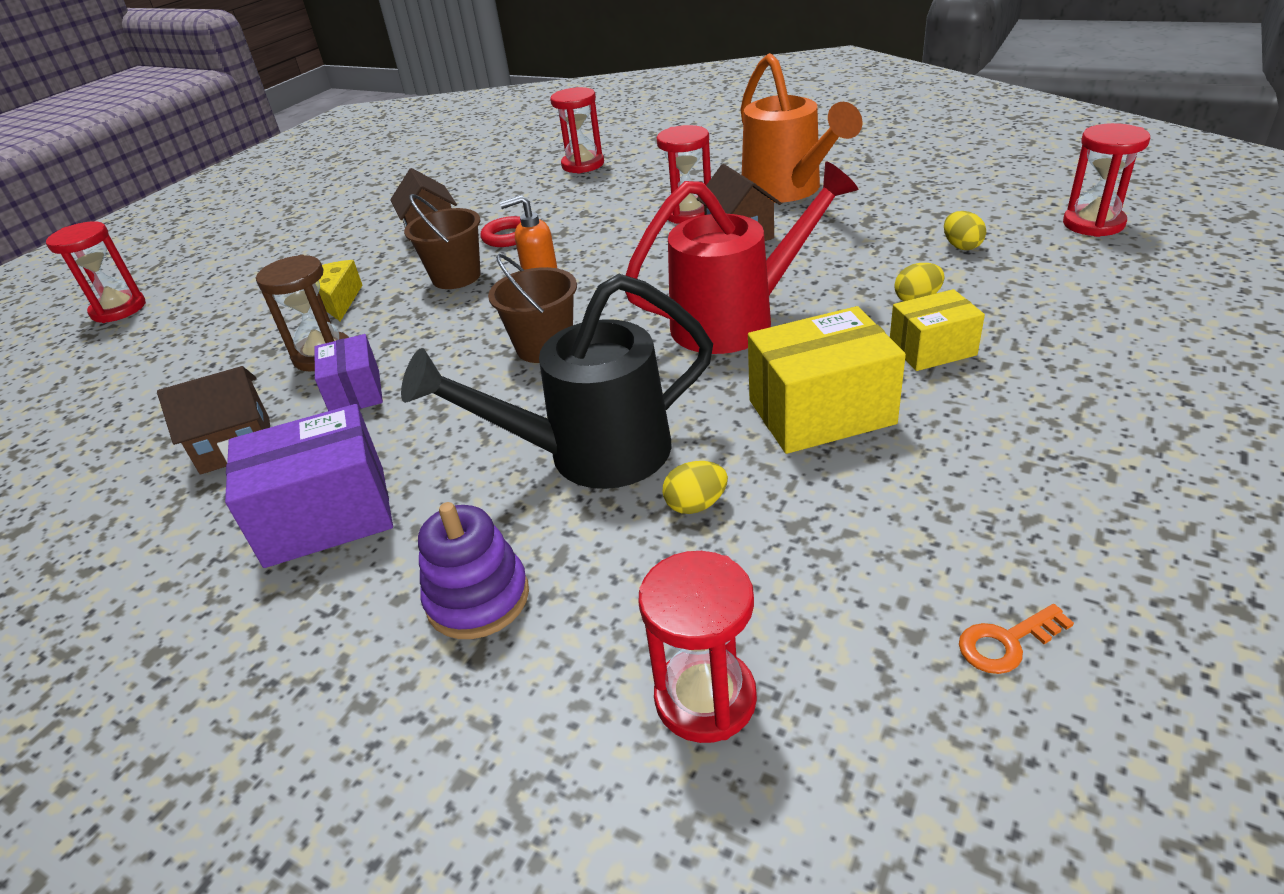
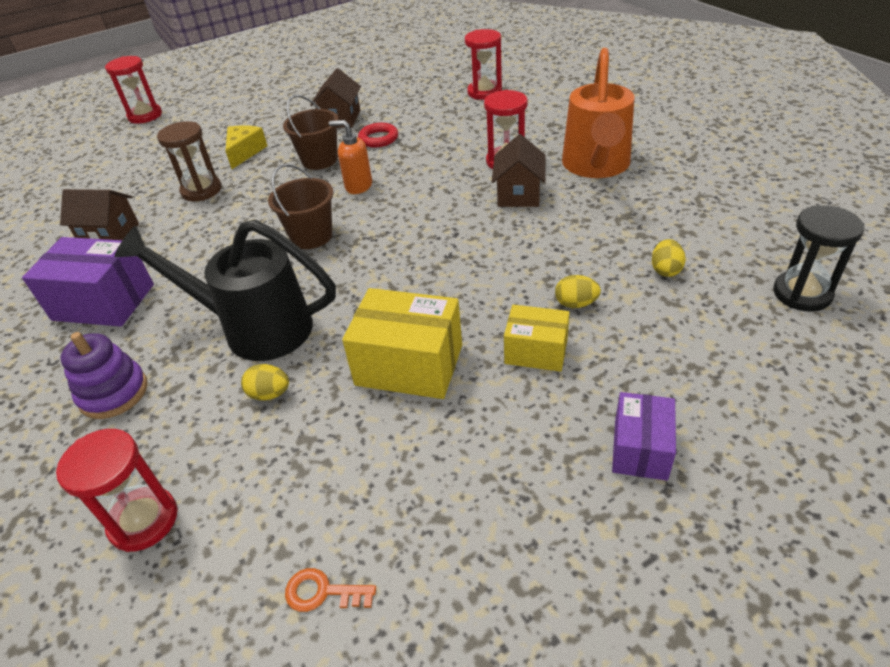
camera: 30 degrees right, 5 degrees up
(355, 392) = (191, 225): purple box -> purple box (640, 449)
(735, 320) = (438, 266): red watering can -> none
(1093, 224) = (802, 293): red hourglass -> black hourglass

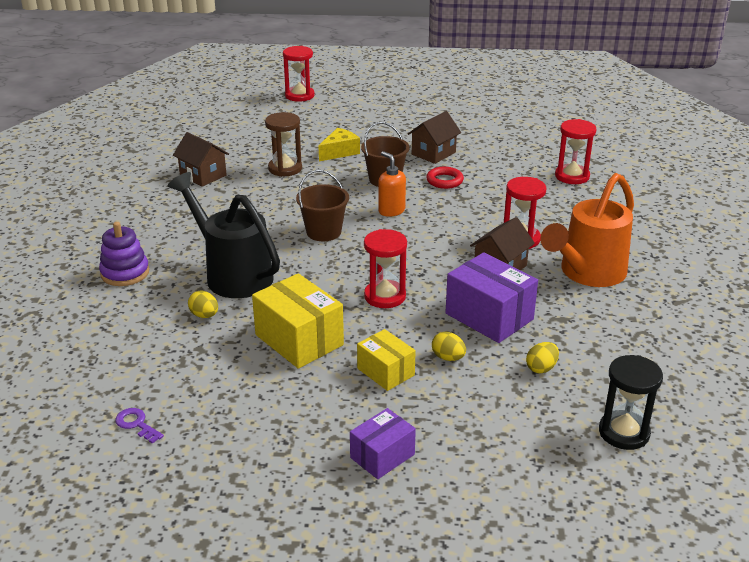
camera: 30 degrees right, 10 degrees down
(103, 302) = (163, 217): purple box -> purple box (489, 316)
(143, 521) = (85, 345): red hourglass -> red hourglass (385, 296)
(322, 592) = (136, 424): orange key -> purple key

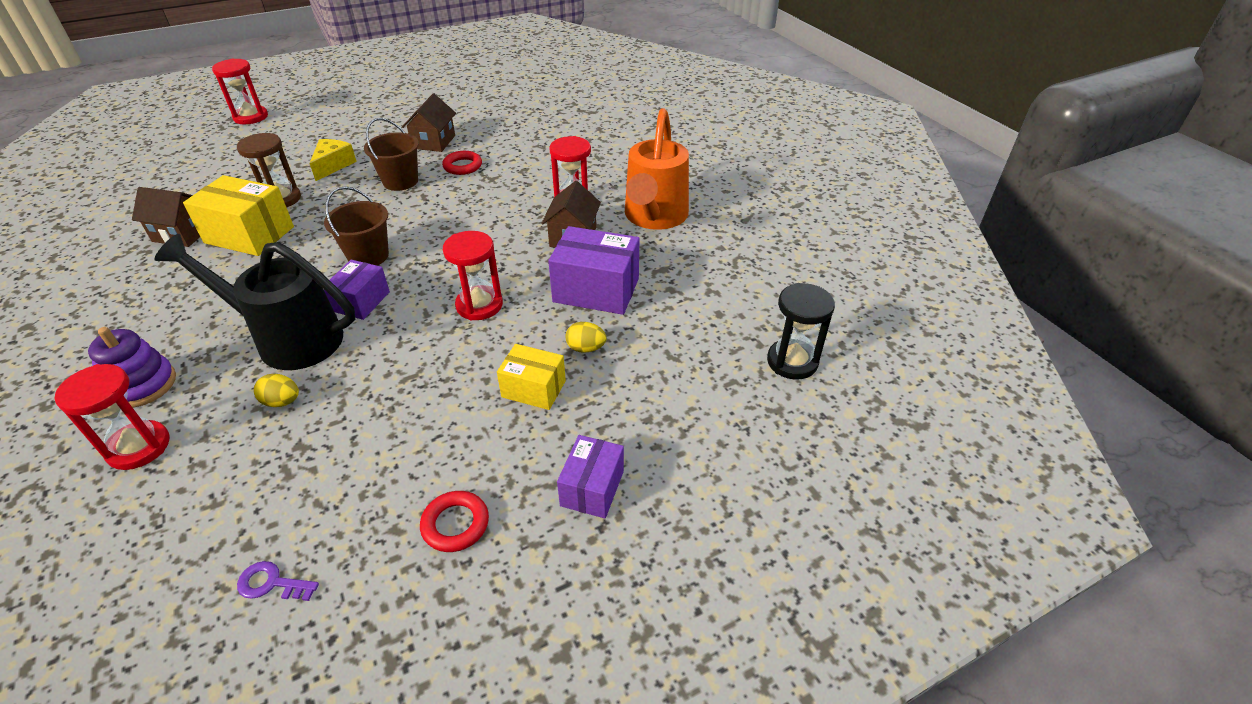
camera: 30 degrees left, 10 degrees up
(270, 438) = (455, 524): none -> red ring
(298, 264) = (361, 301): none -> purple box
(299, 340) = (416, 389): yellow box -> yellow box (249, 235)
(391, 211) = (428, 212): orange soap dispenser -> none
(541, 368) = (679, 325): yellow egg -> none
(572, 176) = (578, 130): red hourglass -> red hourglass (139, 447)

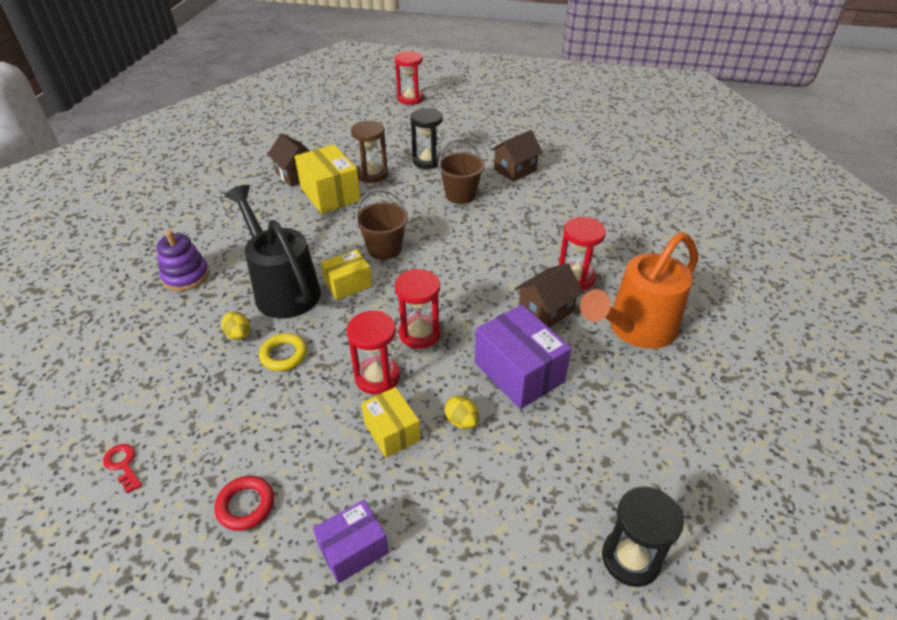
camera: 40 degrees right, 0 degrees up
(139, 447) = (149, 319): red hourglass -> red hourglass (377, 377)
(272, 583) = (123, 465): purple key -> red key
(333, 165) = (427, 161): yellow cheese -> black hourglass
(356, 391) = (284, 355): none -> yellow ring
(361, 301) = (348, 284): purple box -> yellow box
(462, 166) = (517, 202): red ring -> none

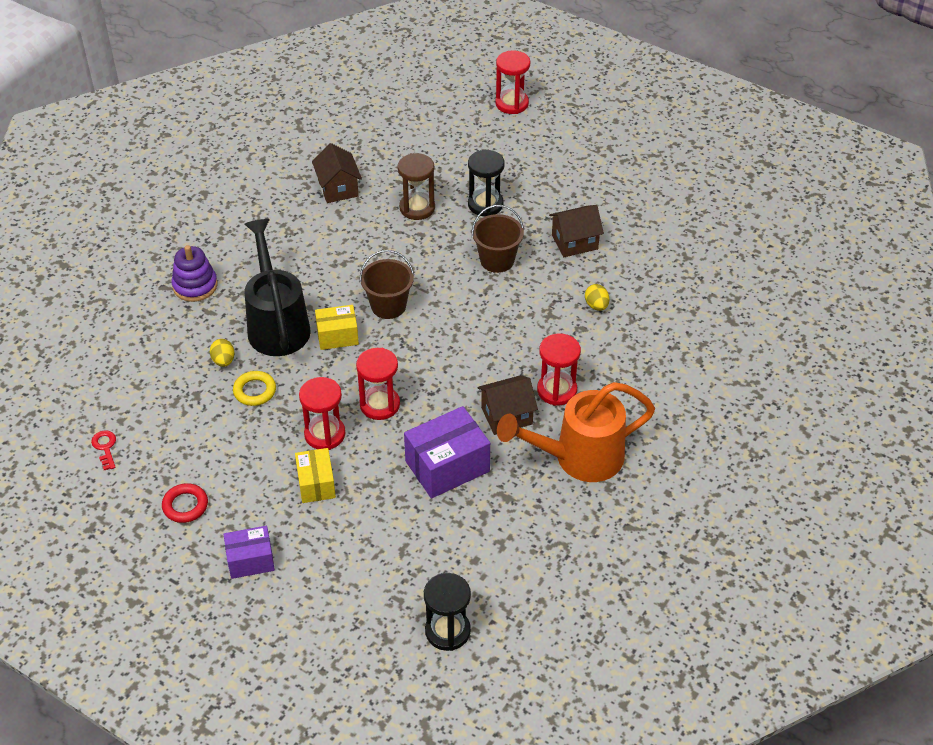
camera: 20 degrees right, 5 degrees up
(330, 194) = (363, 224): yellow box -> none
(461, 421) = (376, 493): yellow egg -> yellow egg (596, 305)
(518, 372) = (447, 466): purple box -> purple box turned 75 degrees clockwise

